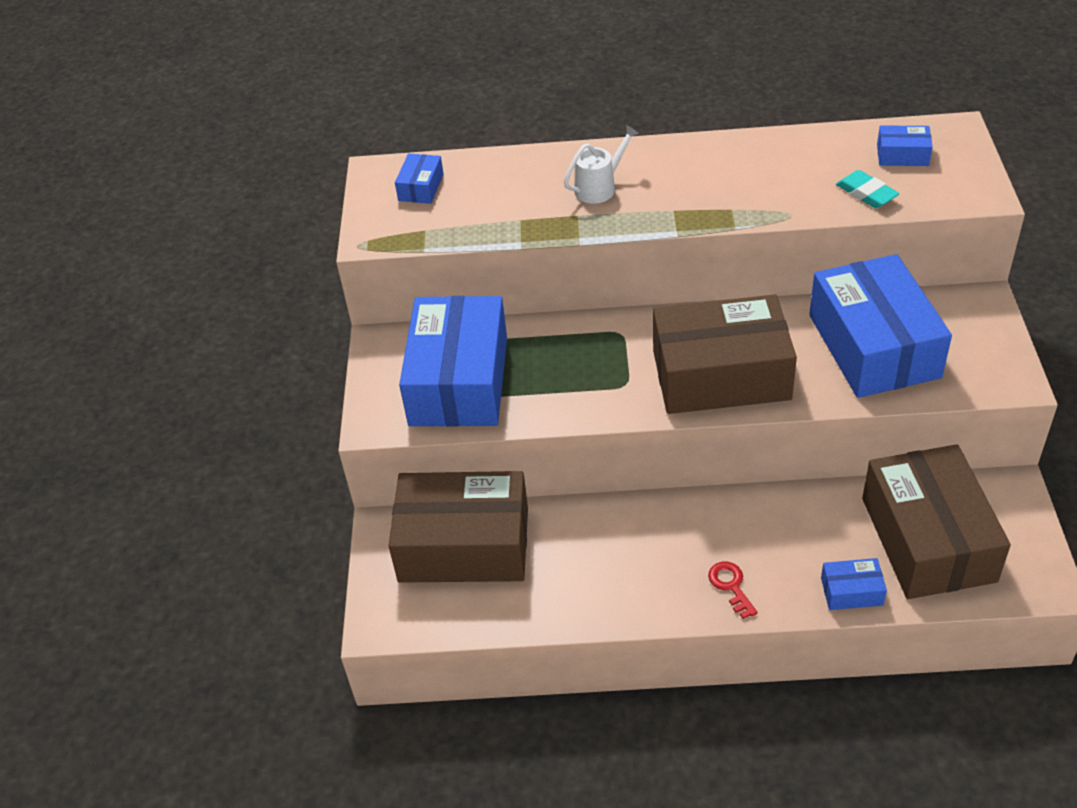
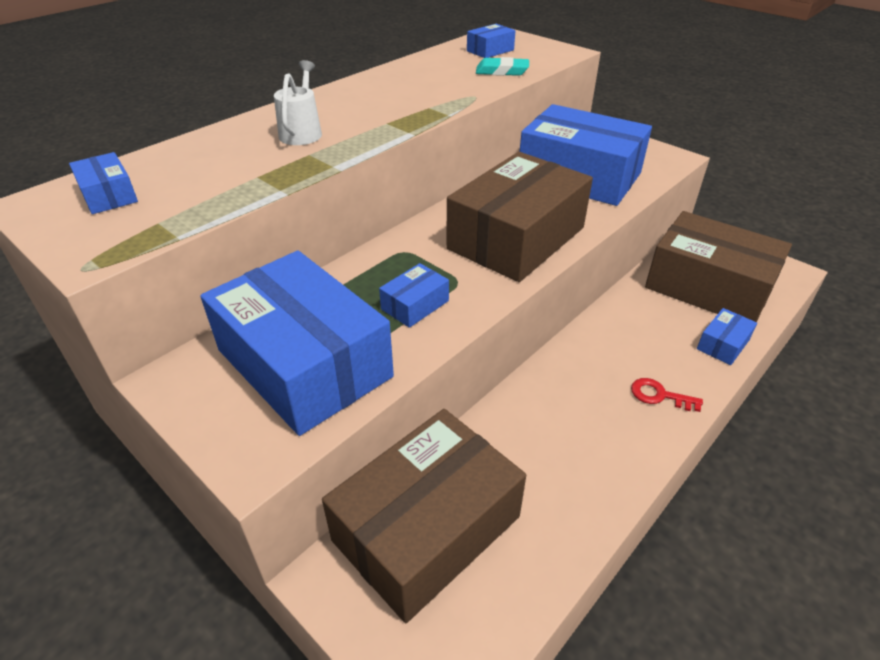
camera: 50 degrees left, 5 degrees down
(572, 384) = (415, 305): none -> blue box

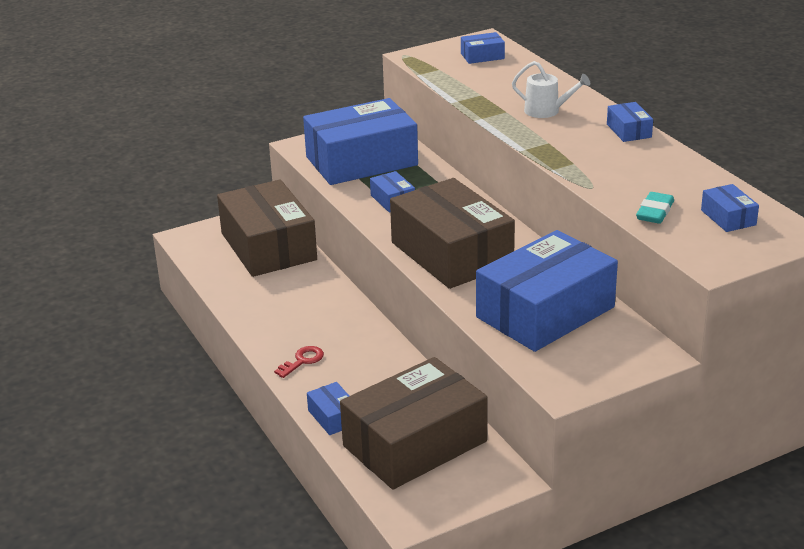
camera: 110 degrees right, 10 degrees down
(341, 91) = (629, 131): none -> blue box

